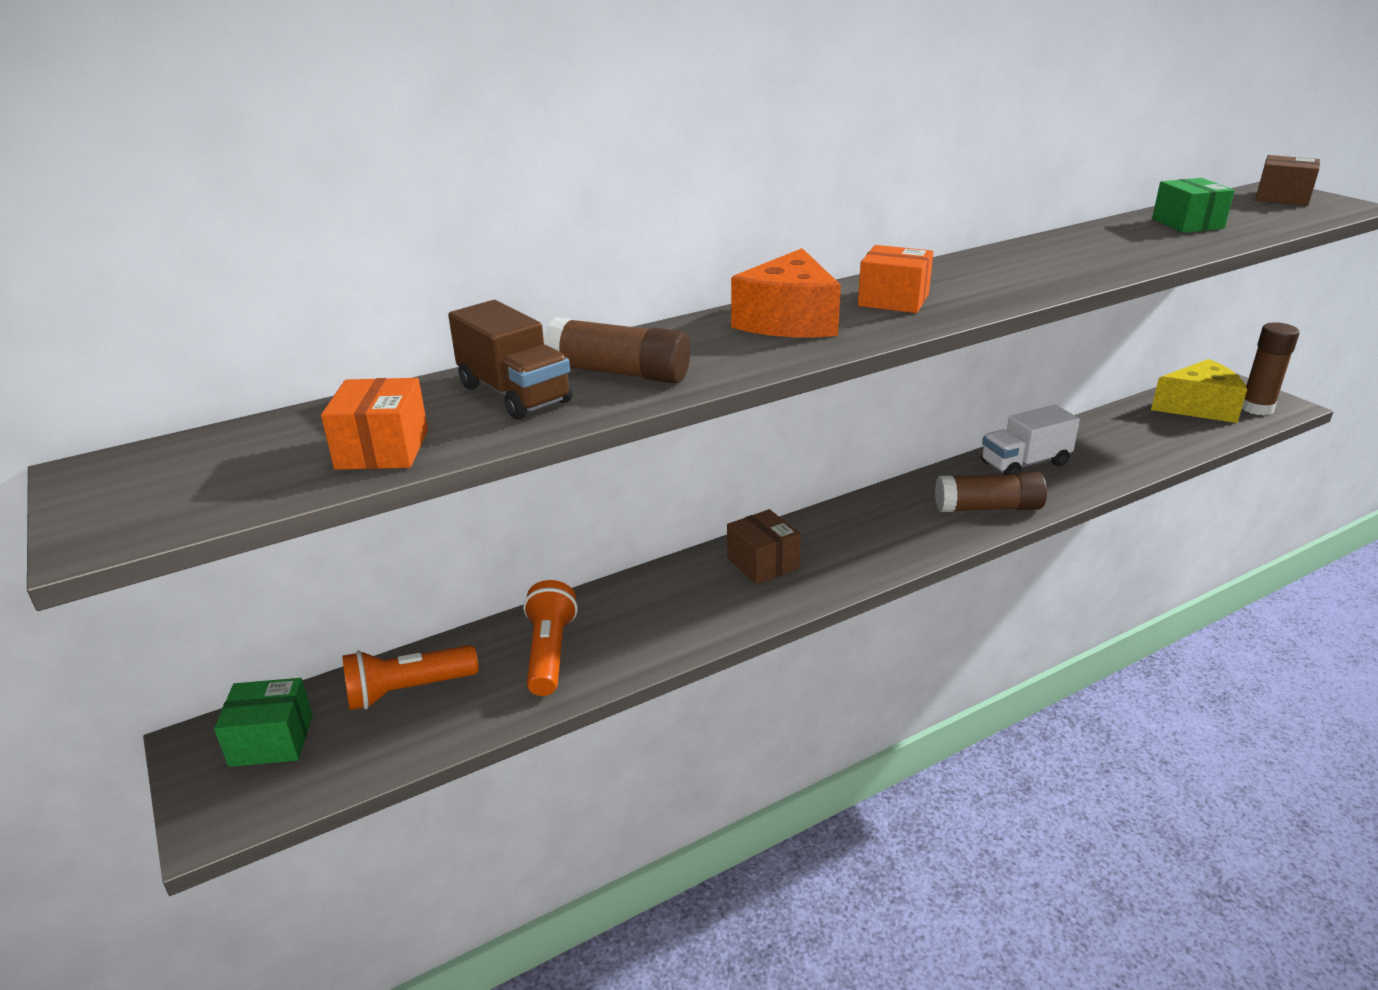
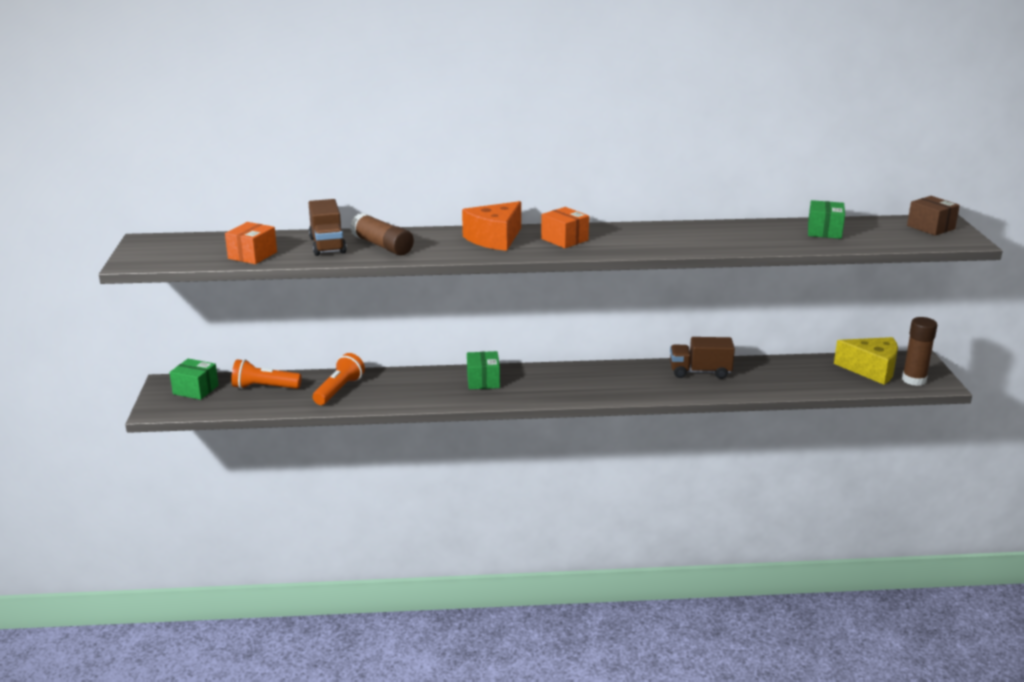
camera: 25 degrees right, 5 degrees down
(762, 563) = (483, 381): brown box -> green box
(988, 508) = (644, 388): brown glue stick -> none
(1024, 464) = (700, 372): white truck -> brown truck

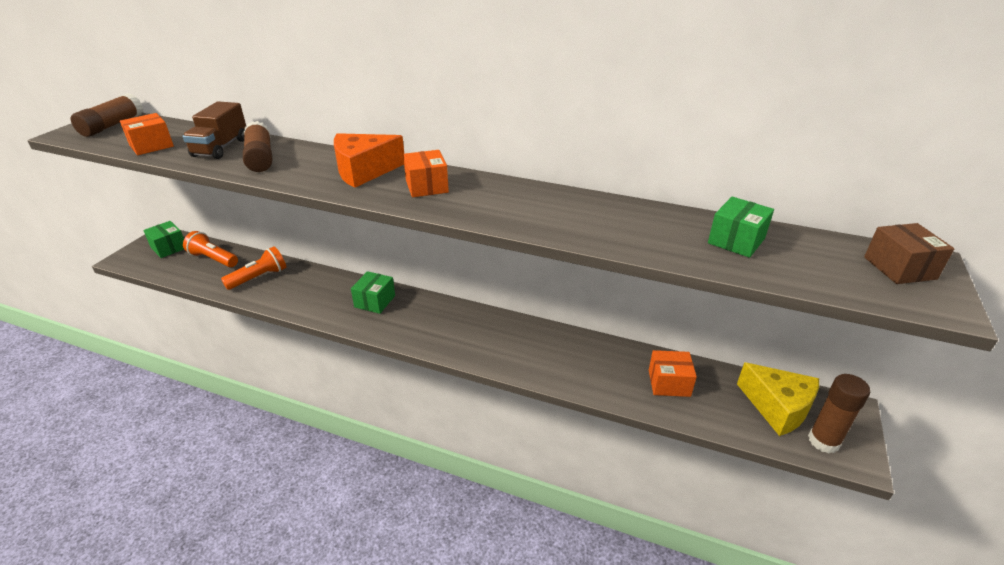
camera: 25 degrees right, 10 degrees up
(168, 247) = (112, 125): none -> brown glue stick
(700, 372) = (579, 351): brown truck -> none
(785, 374) = (669, 383): none -> orange box

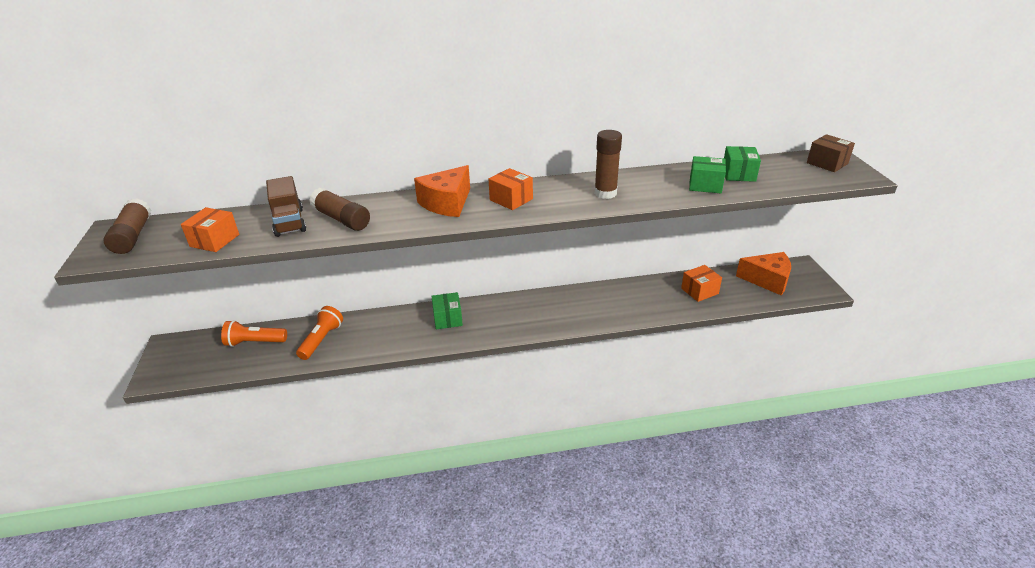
camera: 30 degrees left, 0 degrees up
(169, 248) = (192, 350): green box -> green box (705, 185)
(777, 407) = (767, 280): yellow cheese -> orange cheese
(823, 441) = (803, 288): brown glue stick -> brown glue stick (605, 193)

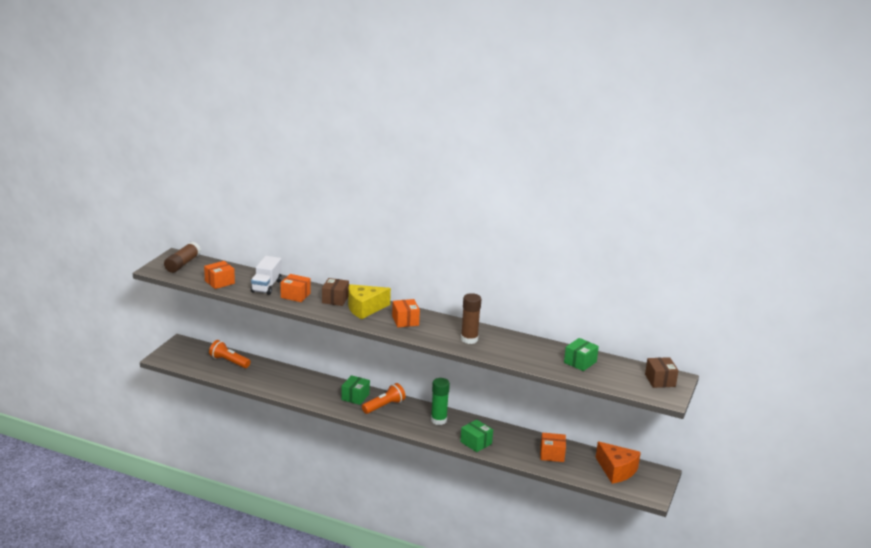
camera: 30 degrees right, 10 degrees down
(289, 222) = (266, 286): brown truck -> white truck
(322, 340) = (267, 376): orange flashlight -> orange flashlight (384, 406)
(341, 219) = (295, 295): brown glue stick -> orange box
(398, 206) = (335, 299): none -> brown box
(447, 203) = (365, 308): orange cheese -> yellow cheese
(560, 305) = (438, 420): none -> green glue stick
(705, 185) = (543, 360): green box -> green box (476, 443)

